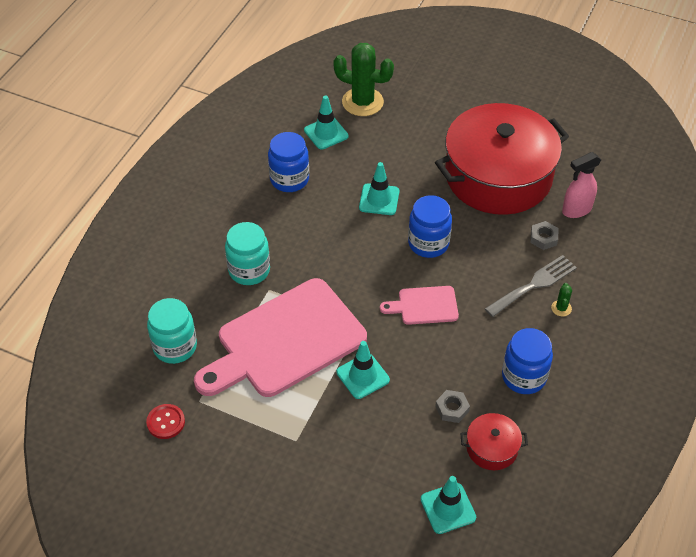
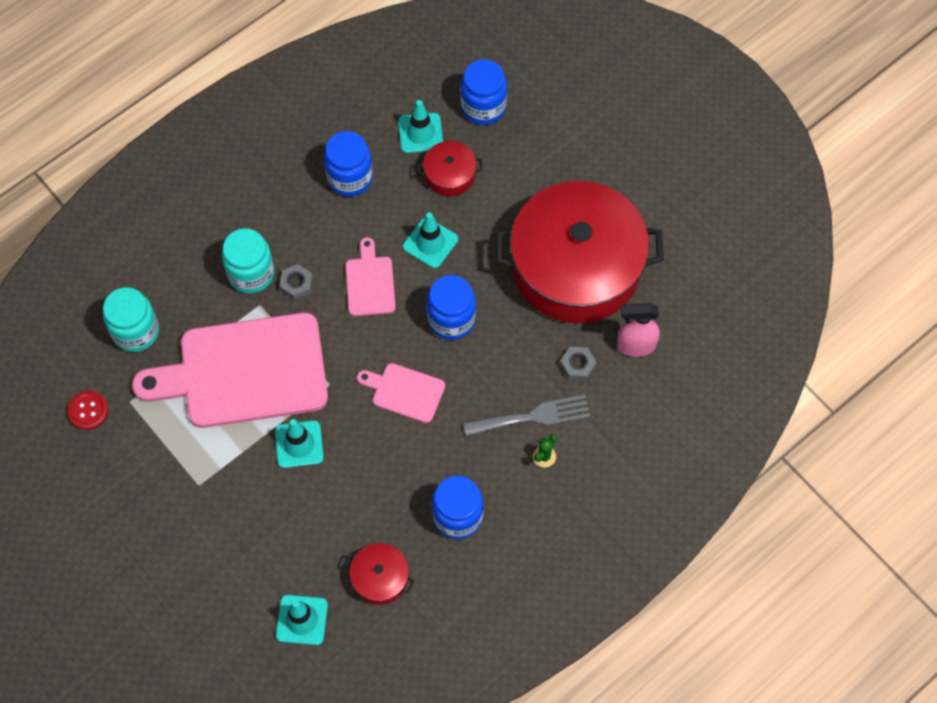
camera: 25 degrees right, 15 degrees up
(349, 242) = (370, 283): none -> pink cutting board
(362, 102) = (483, 107): green cactus -> blue jar
(365, 151) = (450, 174): none -> red pot
(452, 409) = (365, 519): grey nut -> grey nut (296, 284)

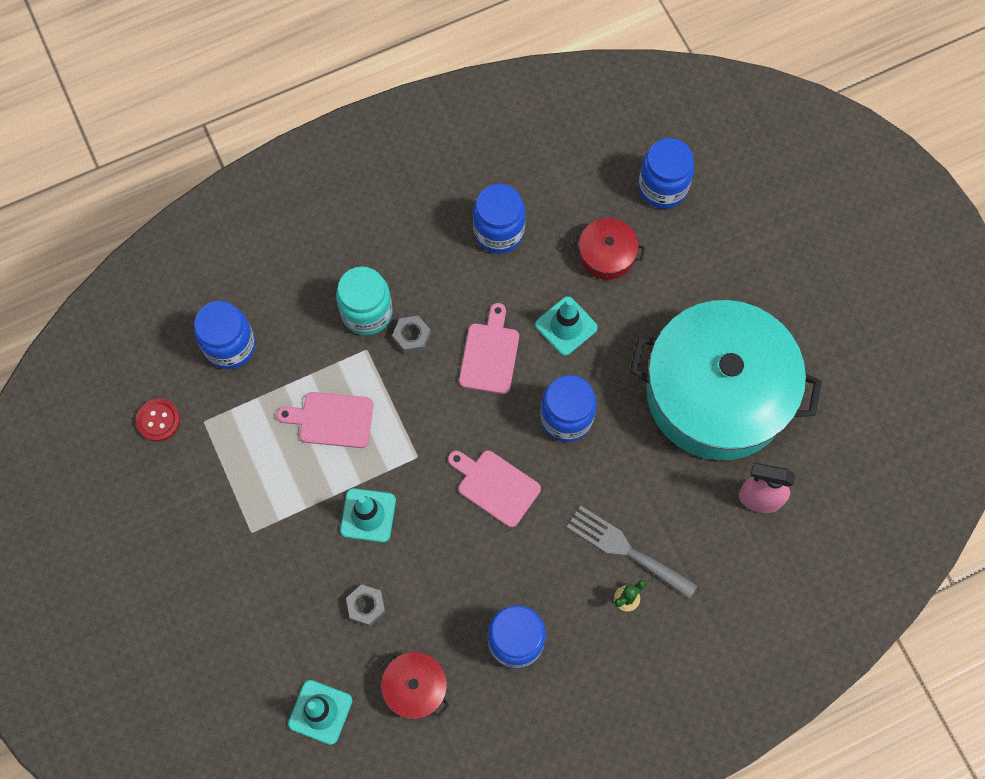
camera: 15 degrees right, 5 degrees up
(136, 331) = (230, 346): turquoise jar -> blue jar
(245, 371) = (332, 419): pink cutting board -> pink cutting board, size x0.45
(420, 133) = (587, 200): turquoise traffic cone -> none
(532, 416) = (626, 550): grey fork -> grey fork turned 150 degrees counterclockwise
(576, 266) = (717, 392): red pot -> turquoise pot
(577, 365) = (690, 505): grey nut -> grey nut (366, 606)

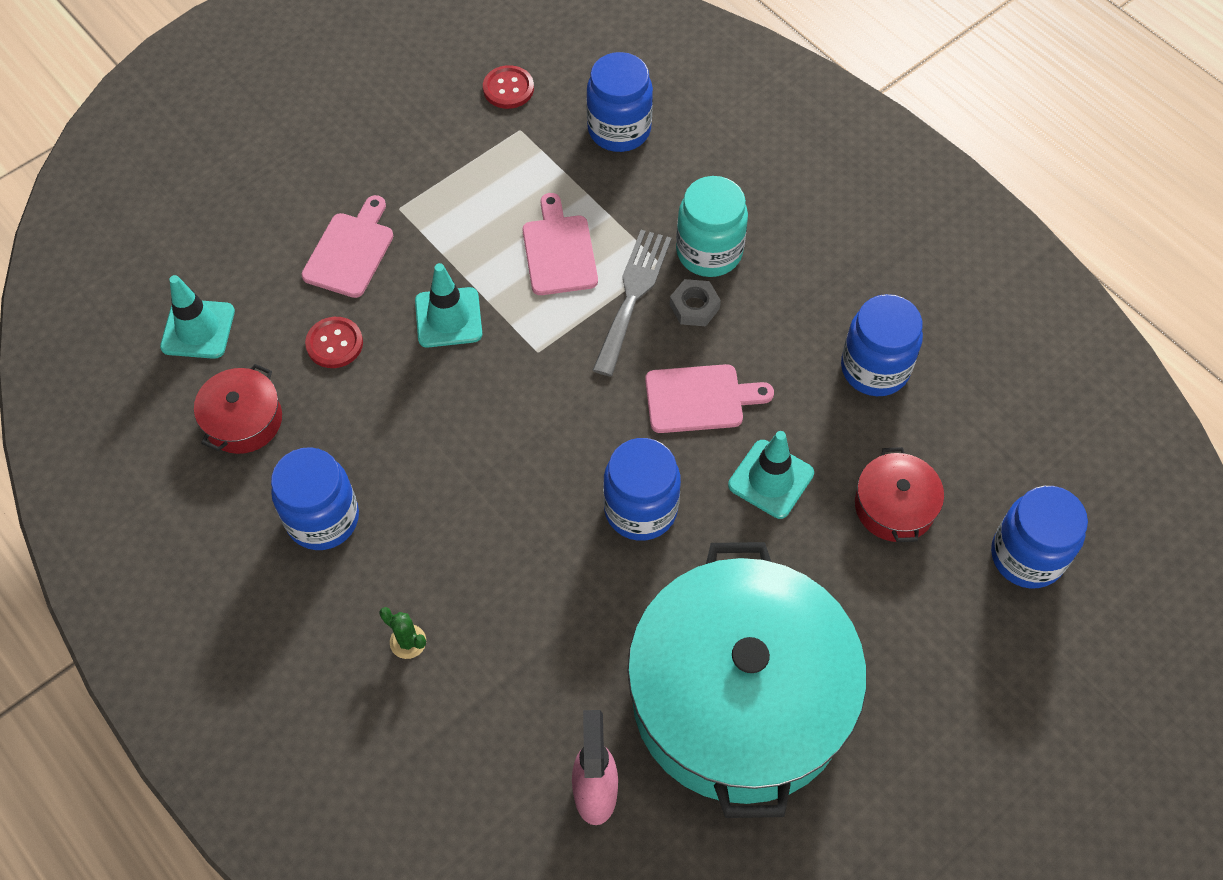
camera: 75 degrees right, 10 degrees down
(366, 606) = (334, 344): grey nut -> red button
(495, 486) = (523, 447): pink cutting board -> pink cutting board (351, 251)
(626, 550) = (475, 625): grey fork -> grey fork (632, 295)

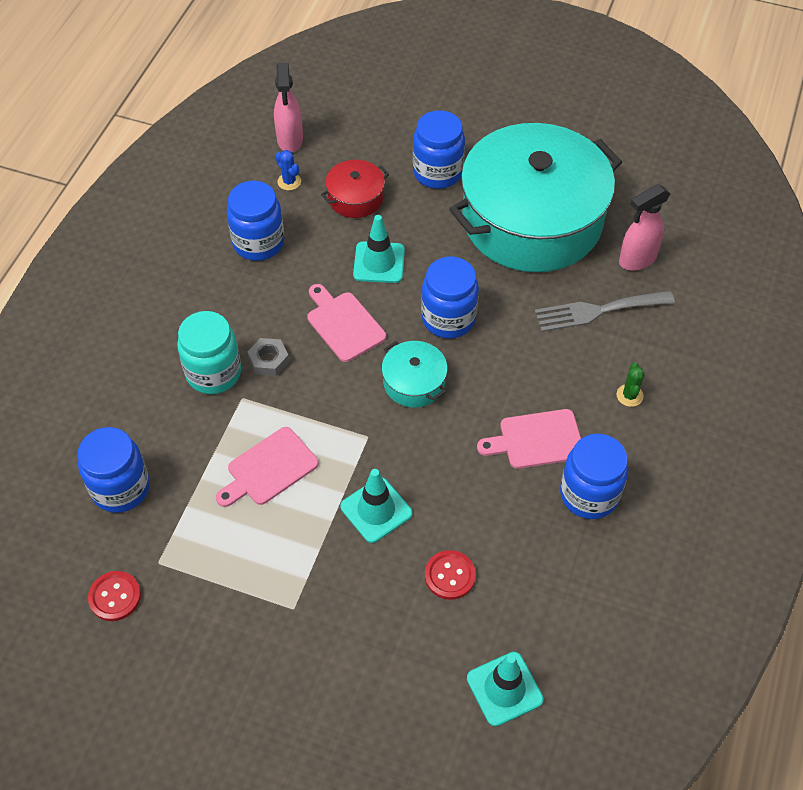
camera: 120 degrees left, 5 degrees down
(243, 420) = (555, 598): red pot -> none
(351, 251) = (358, 618): pink cutting board -> pink cutting board (536, 440)
(575, 428) = (414, 382): none -> turquoise pot
(632, 295) = (282, 401): grey fork -> grey fork (597, 311)
(963, 445) = (289, 181): none -> blue cactus
(1027, 556) = (347, 131): blue jar -> blue jar (437, 172)
(1041, 479) = (290, 140): none -> pink spray bottle

